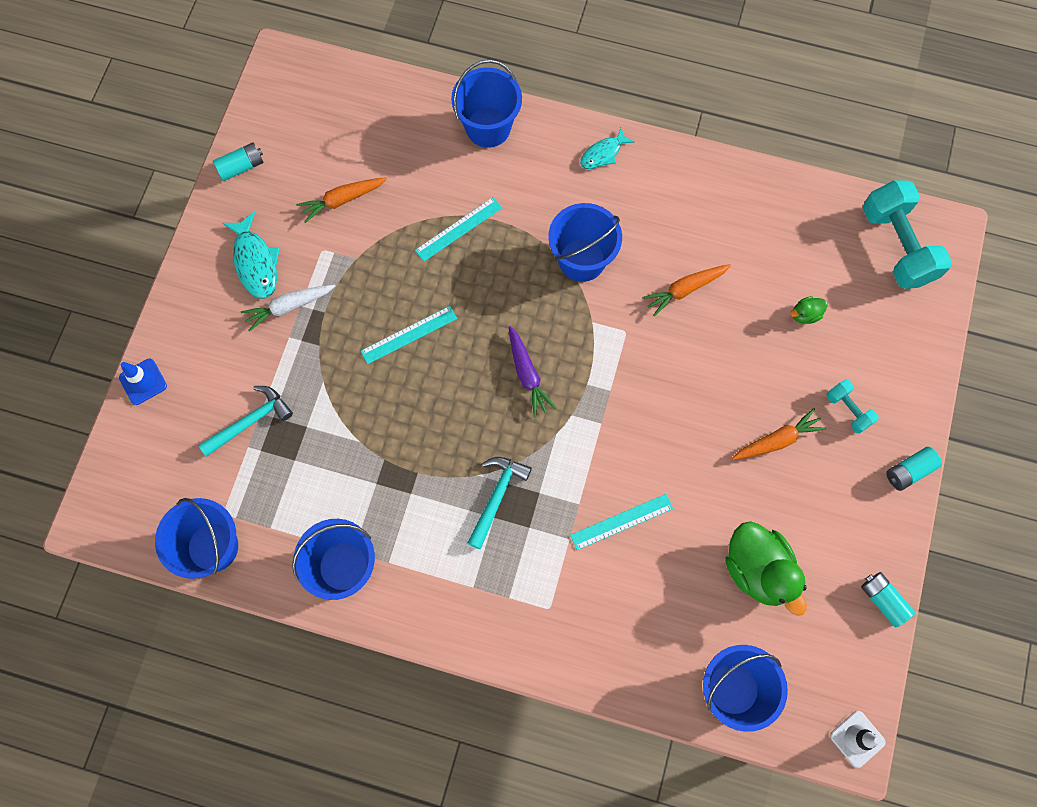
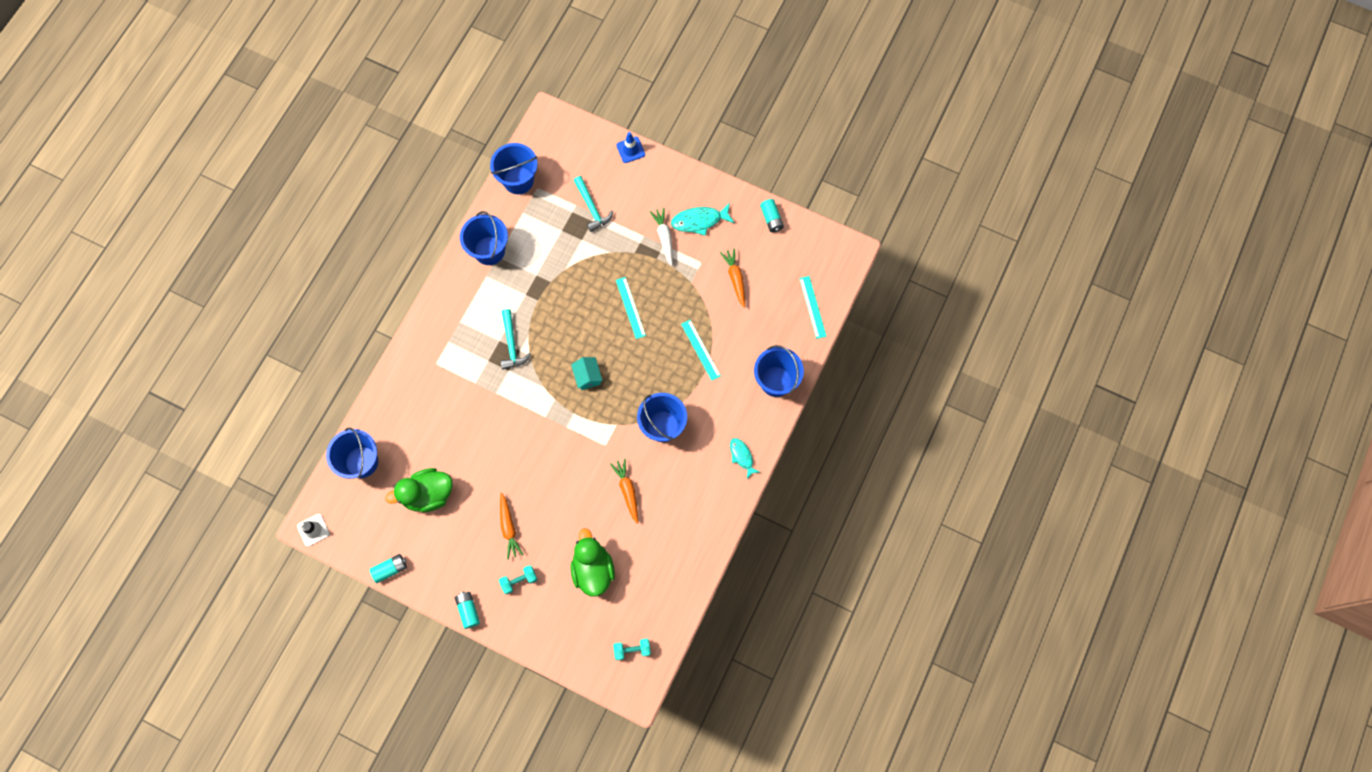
camera: 100 degrees right, 0 degrees up
(497, 496) = (512, 344): turquoise hammer -> turquoise hammer turned 45 degrees clockwise
(527, 375) = (587, 376): purple carrot -> turquoise house
(621, 521) = (478, 417): turquoise ruler -> turquoise ruler (812, 307)
(805, 314) = (593, 569): green duck -> green duck, size x2.27
(897, 245) = (632, 650): turquoise dumbbell -> turquoise dumbbell, size x0.49

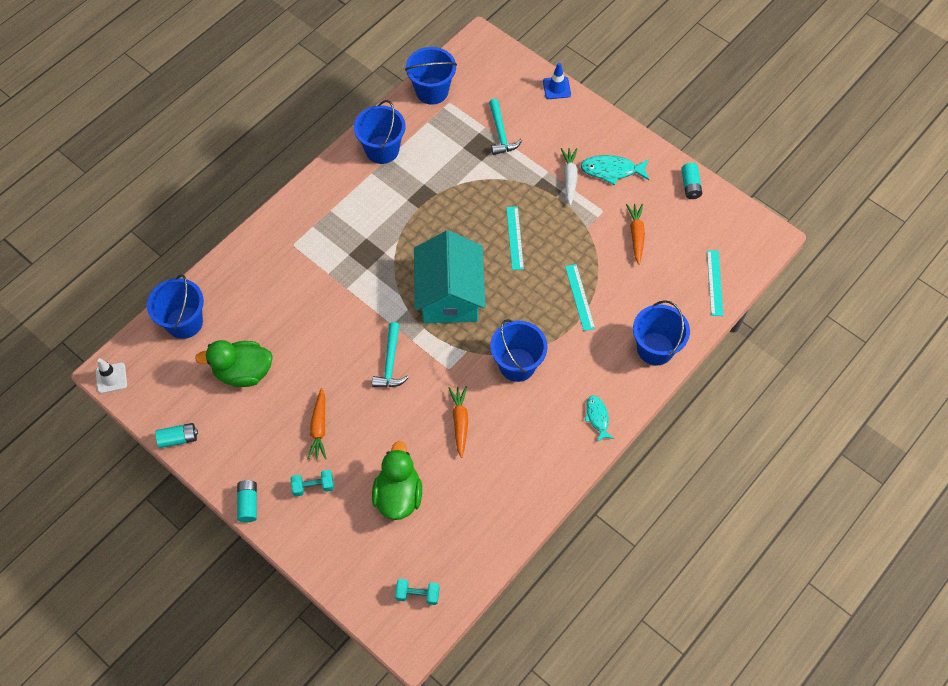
camera: 15 degrees right, 10 degrees down
(512, 344) = (378, 245): turquoise hammer -> turquoise hammer (390, 363)
(587, 376) = (449, 295): turquoise house -> turquoise house, size x2.40

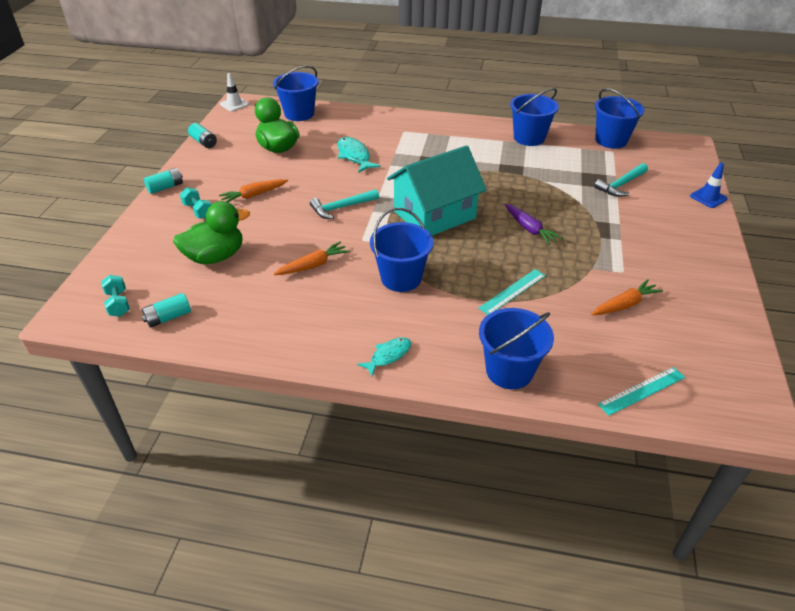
camera: 60 degrees right, 20 degrees down
(514, 238) = (529, 229): turquoise ruler -> purple carrot
(569, 178) = (630, 238): white carrot -> none
(612, 170) = (673, 261): turquoise fish -> turquoise fish (354, 156)
(690, 185) = (732, 323): turquoise battery -> turquoise battery (168, 317)

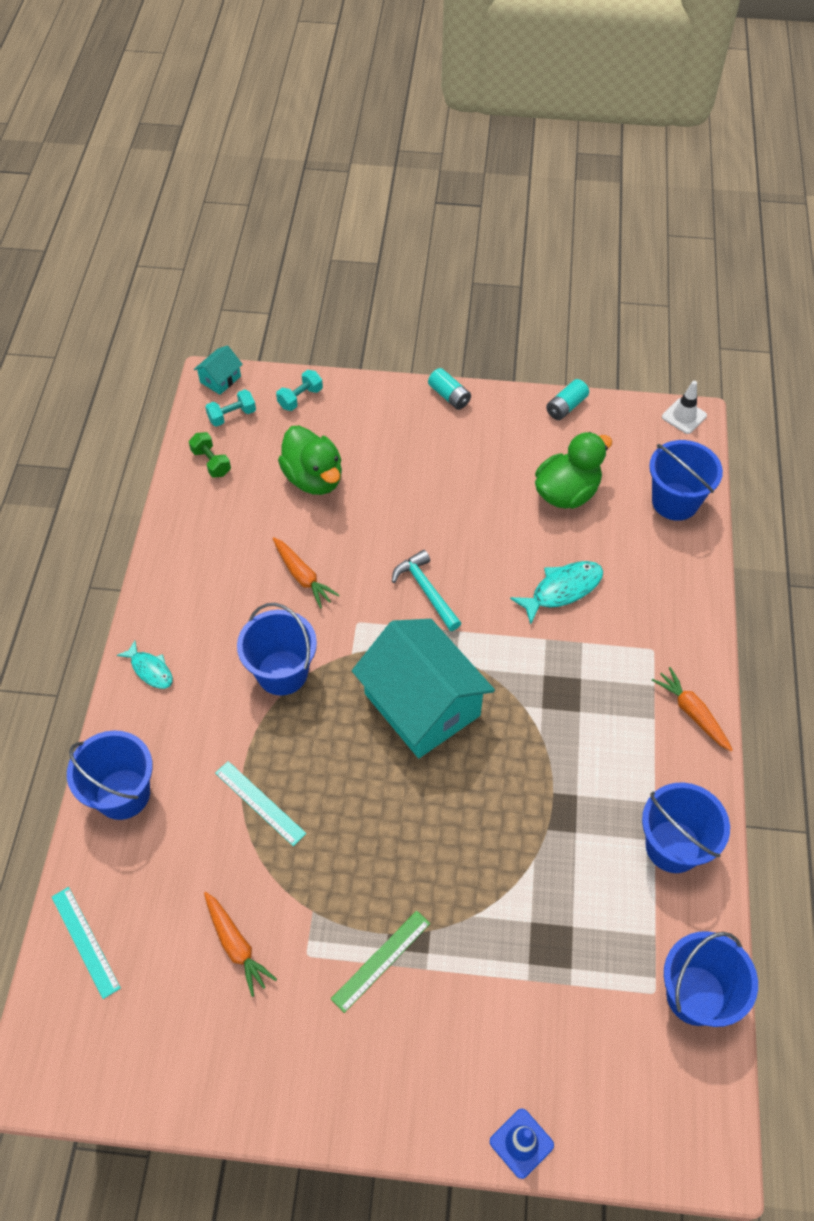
camera: 85 degrees right, 15 degrees up
(67, 311) = (220, 379): none -> turquoise house
(168, 317) = (211, 462): turquoise battery -> green dumbbell
(198, 211) = (402, 440): turquoise dumbbell -> turquoise dumbbell (300, 398)
(253, 195) = (443, 489): orange carrot -> orange carrot (691, 712)
(529, 229) = (399, 832): purple carrot -> none
(619, 240) = (381, 960): none -> green ruler
(621, 185) = (540, 989): turquoise hammer -> none

